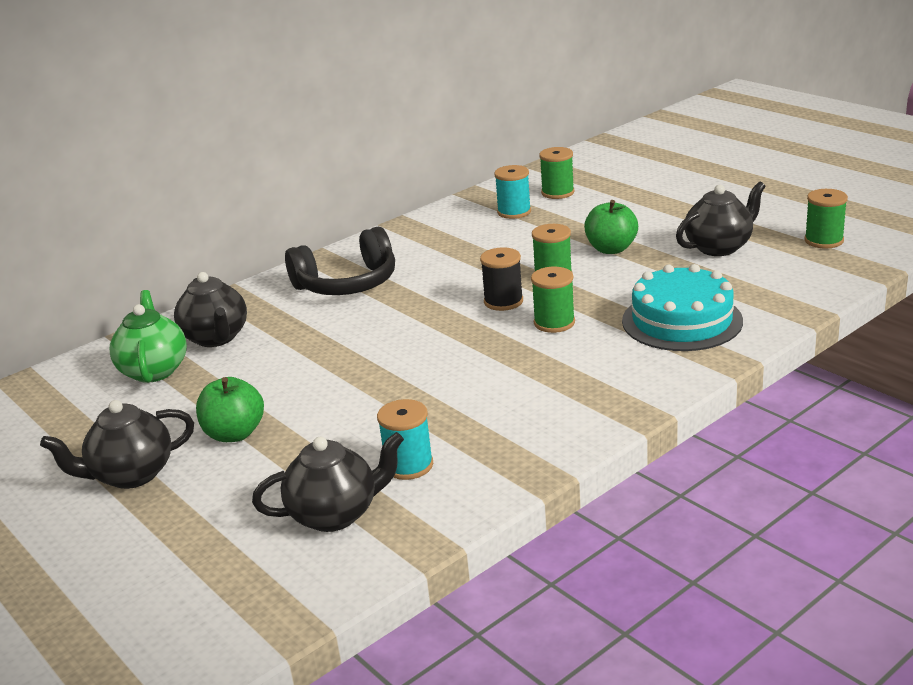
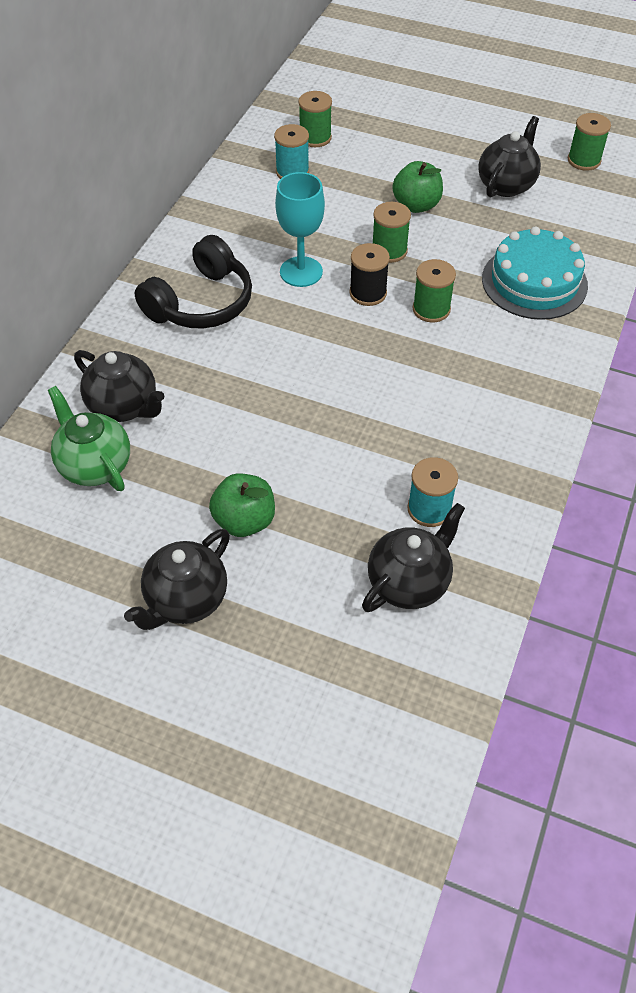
camera: 30 degrees left, 25 degrees up
(455, 277) = (301, 272): none -> turquoise goblet

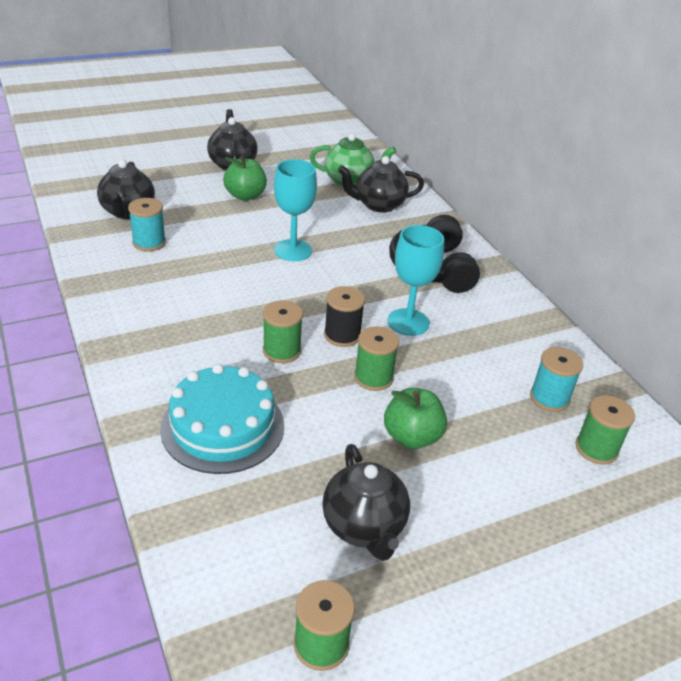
camera: 130 degrees right, 15 degrees down
(296, 402) = (293, 250): none -> turquoise goblet

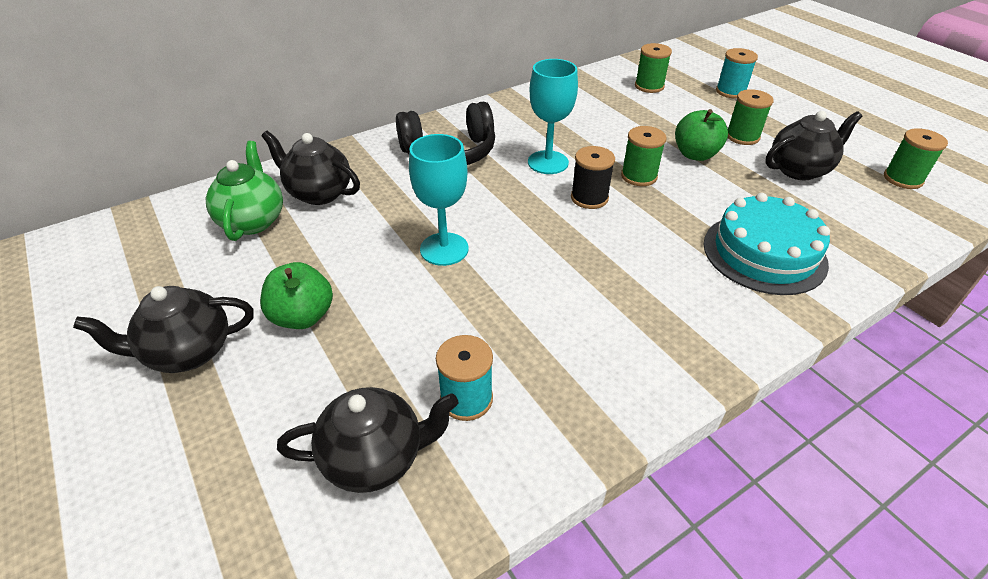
camera: 95 degrees left, 5 degrees up
(281, 351) = (636, 232): green spool -> green spool (742, 136)
(378, 205) = (319, 193): black teapot -> black teapot turned 135 degrees clockwise
(549, 398) = (608, 100): turquoise spool -> turquoise spool (730, 91)

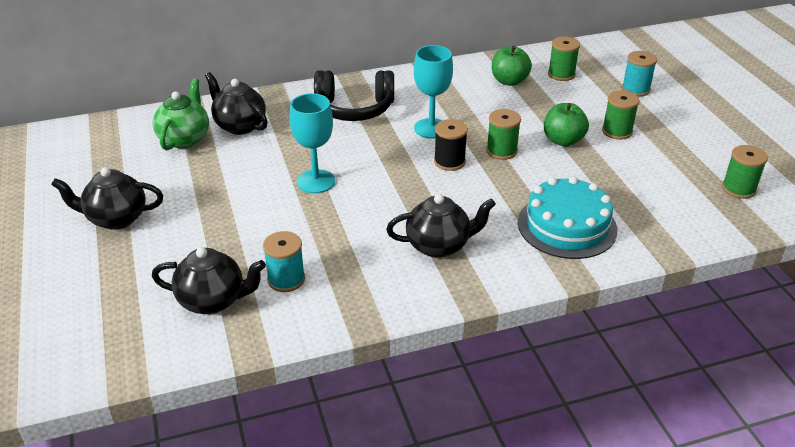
camera: 15 degrees right, 5 degrees down
(303, 316) = (197, 210): green apple -> green apple (509, 81)
(799, 170) = (648, 167): black teapot -> black teapot (439, 245)

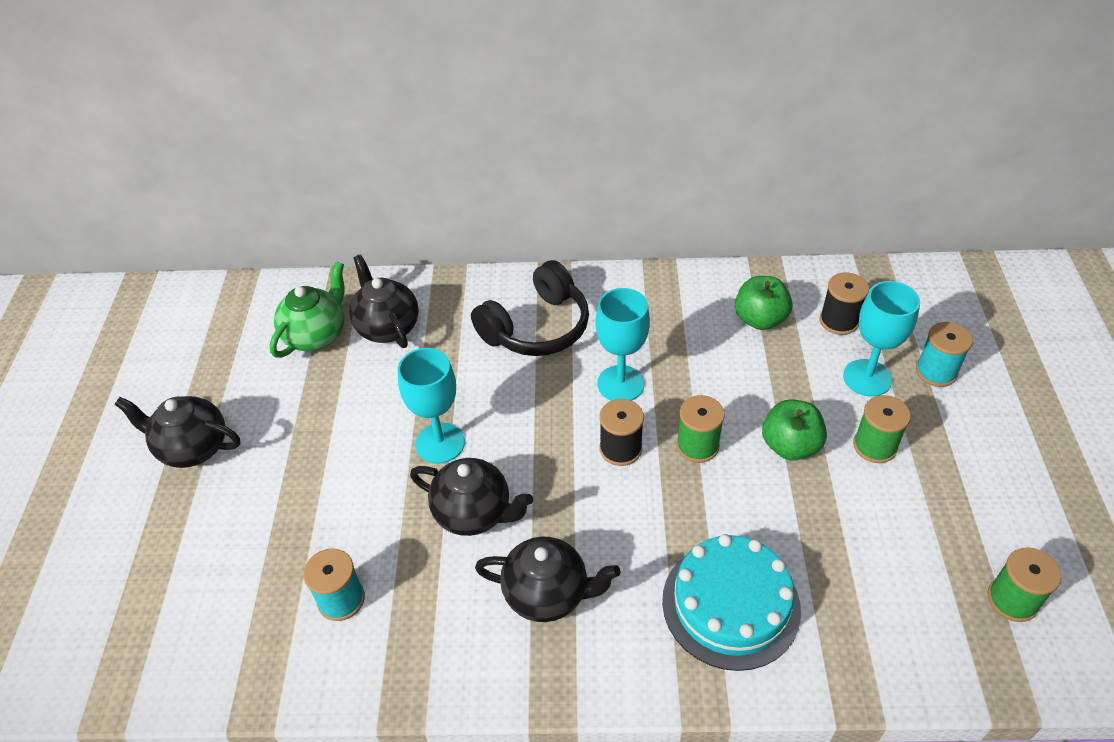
camera: 20 degrees right, 10 degrees up
(213, 300) = (246, 610): black teapot -> black teapot (474, 513)
(354, 108) = (536, 327): black headphones -> black headphones turned 60 degrees counterclockwise
(561, 74) = (838, 321): green spool -> black spool
(594, 99) = (867, 378): none -> turquoise goblet

